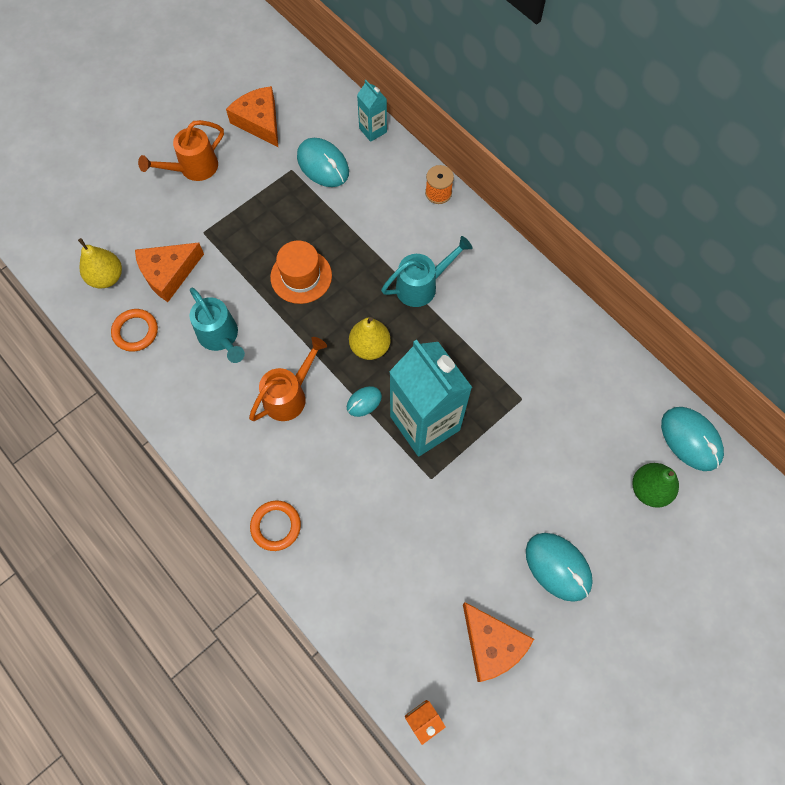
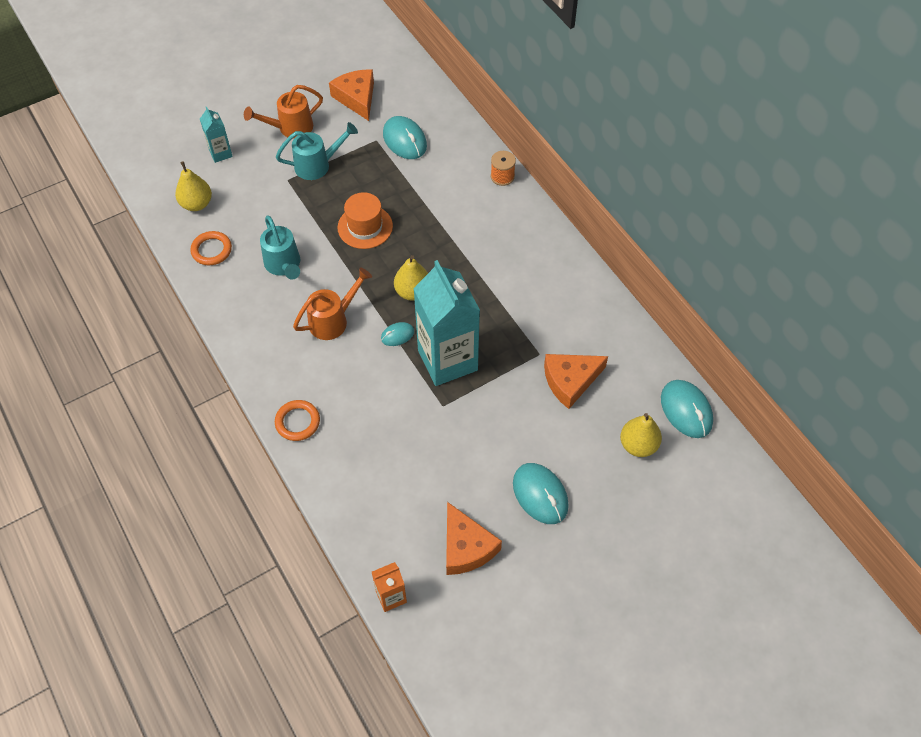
camera: 10 degrees right, 10 degrees down
(168, 273) = (250, 208): orange cheese -> orange cheese (570, 381)
(373, 130) = (455, 118): turquoise carton -> turquoise carton (220, 153)
(422, 286) = (470, 249): turquoise watering can -> turquoise watering can (317, 165)
(649, 489) = (638, 445): green pear -> yellow pear

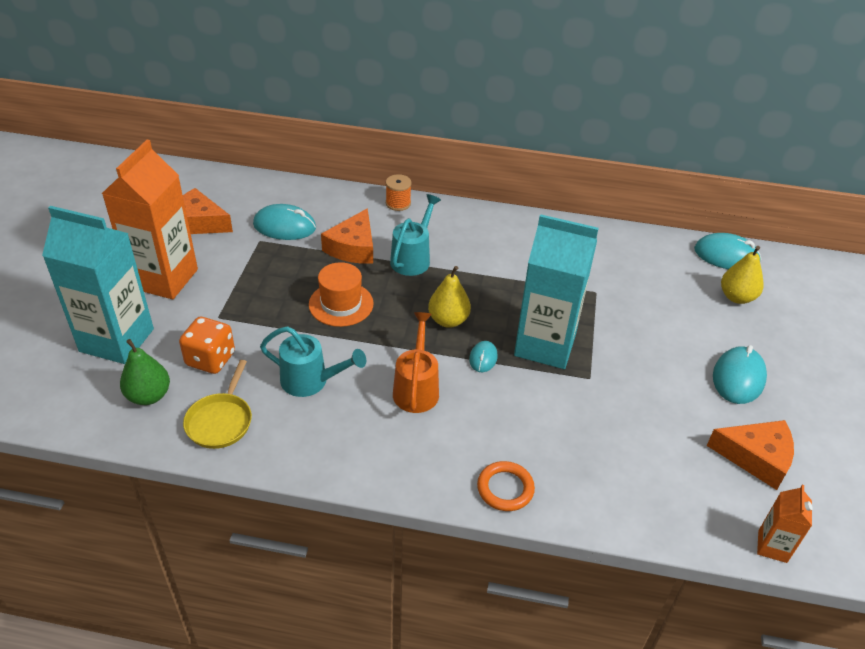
camera: 50 degrees left, 15 degrees down
(197, 204) = (149, 396): yellow pear -> green pear
(211, 250) = (220, 421): orange ring -> yellow pan
(220, 153) = (117, 340): turquoise carton -> turquoise carton, size x2.18
(251, 206) = (210, 359): none -> orange dice
(290, 128) = (164, 278): orange watering can -> orange carton
(317, 165) = (231, 289): turquoise watering can -> turquoise watering can (413, 258)
(540, 494) = (738, 378): turquoise mouse -> turquoise mouse turned 75 degrees counterclockwise
(570, 381) = (640, 293): orange cheese -> orange cheese (353, 247)

